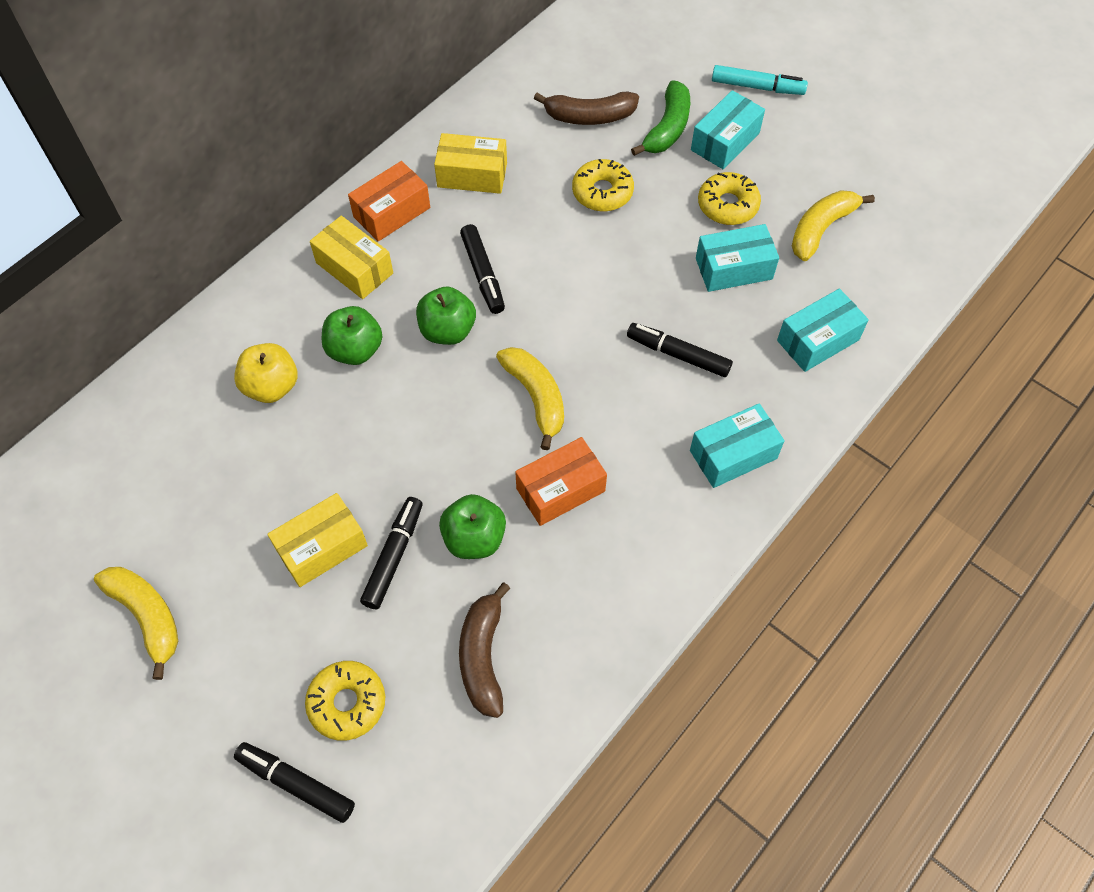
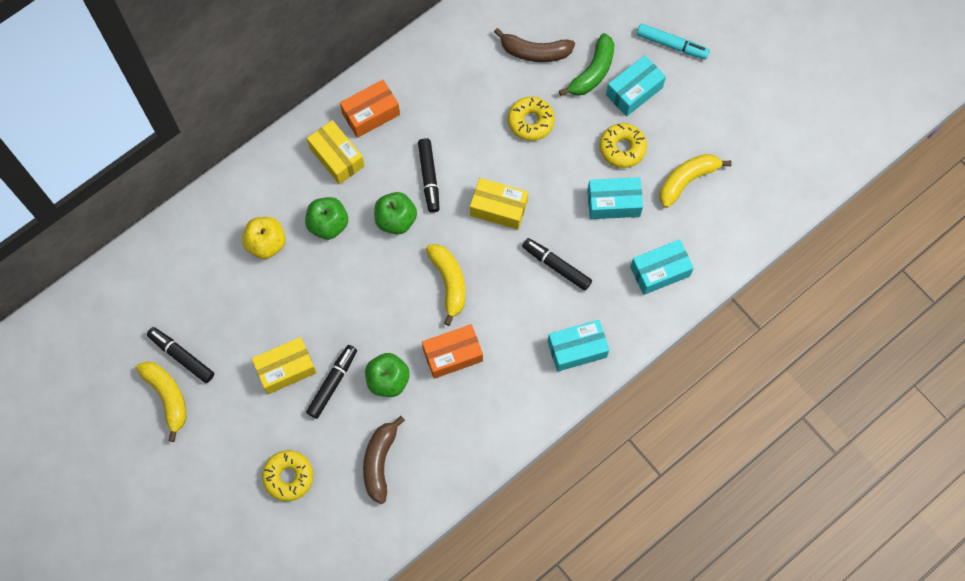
camera: 10 degrees right, 10 degrees up
(296, 783) = (250, 522): black marker -> black marker (182, 356)
(472, 175) = (436, 91): yellow box -> yellow box (498, 208)

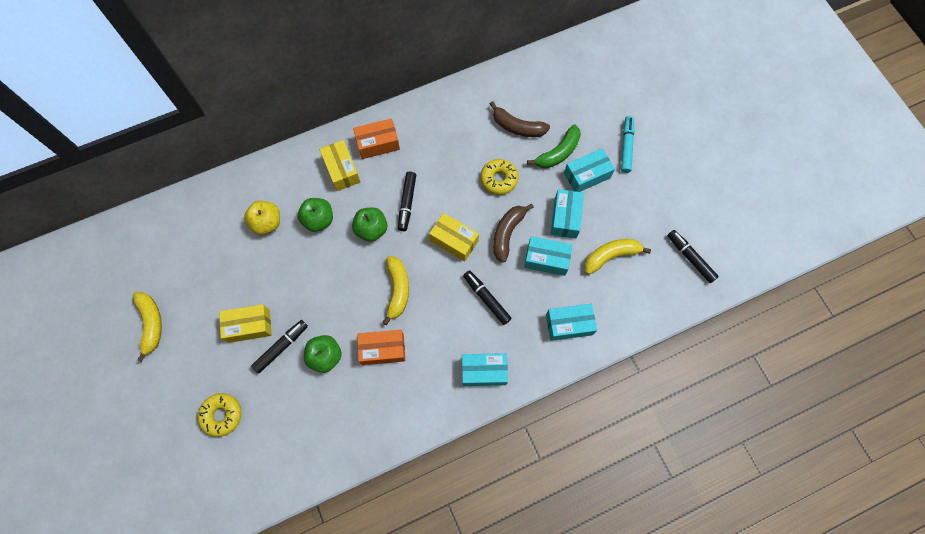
camera: 15 degrees right, 0 degrees up
(182, 356) = (173, 294): black marker -> black marker (690, 258)
(380, 461) = (297, 422): brown banana -> brown banana (507, 233)
(622, 148) = (565, 218): yellow donut -> turquoise box
(672, 45) = (626, 147): turquoise marker -> turquoise marker turned 120 degrees counterclockwise

